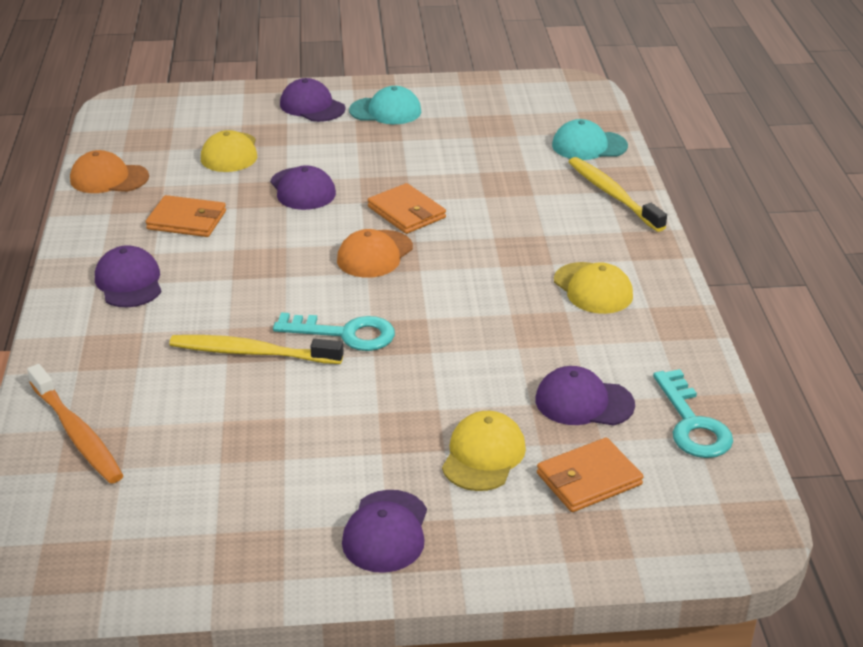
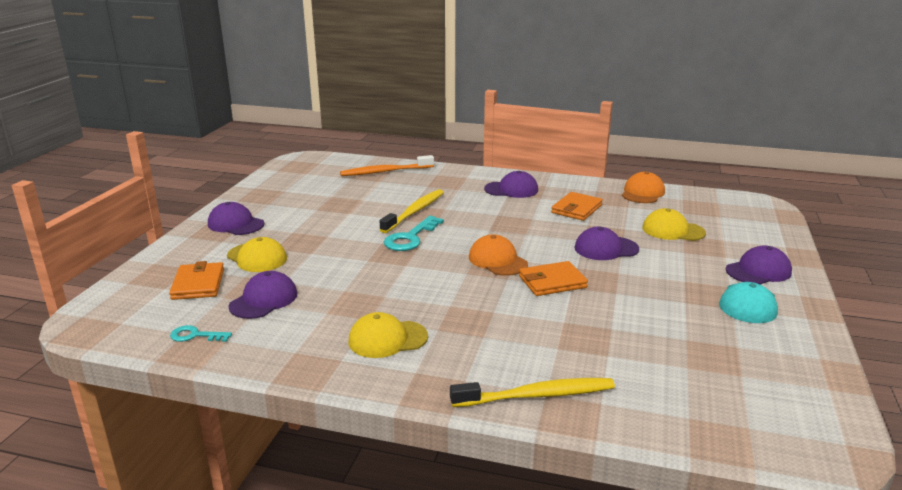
camera: 110 degrees right, 10 degrees down
(589, 146) = (653, 410): turquoise cap -> none
(692, 423) = (195, 335): turquoise key -> turquoise key, size x0.59

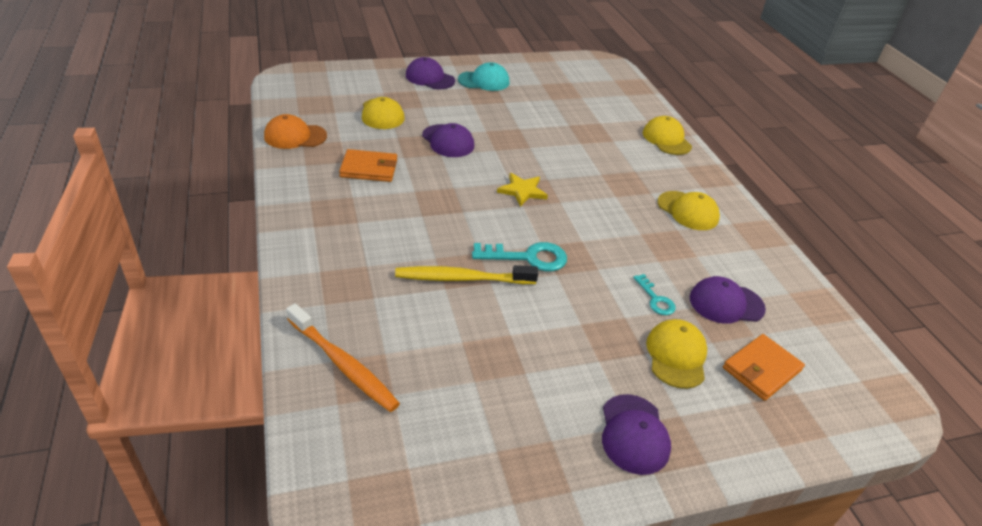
camera: 125 degrees left, 15 degrees up
(195, 335) = (808, 315): turquoise key -> turquoise key (655, 299)
(497, 260) = (522, 191): orange cap -> yellow star
(511, 189) = (341, 222): purple cap -> none
(537, 395) = (666, 139): yellow toothbrush -> yellow cap
(552, 282) = (531, 157): orange wallet -> none

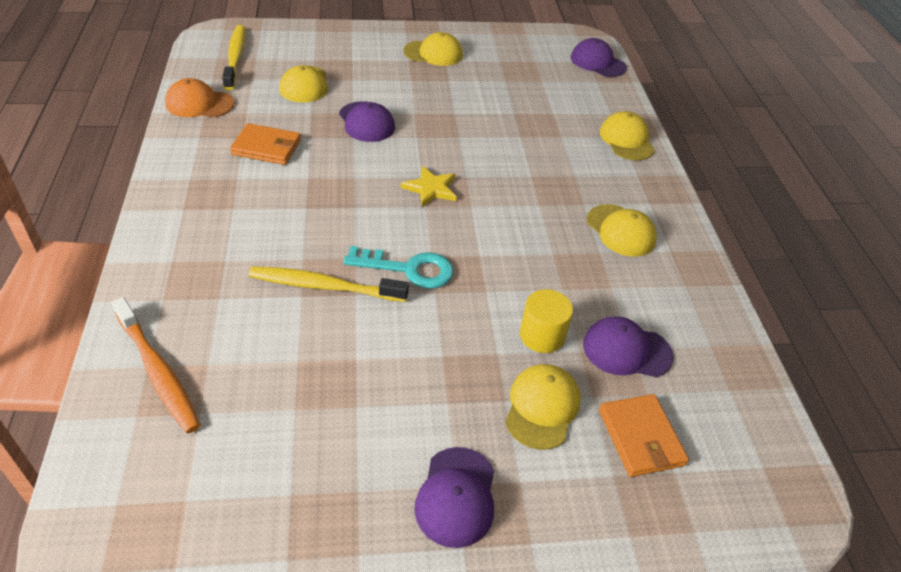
camera: 10 degrees right, 5 degrees up
(313, 95) = (235, 57): none -> yellow toothbrush
(430, 78) = (372, 46): purple cap -> purple cap (597, 62)
(484, 81) = (433, 53): turquoise cap -> yellow cap
(655, 299) = (542, 335): turquoise key -> yellow cylinder
(761, 369) = (641, 437): orange wallet -> orange wallet turned 75 degrees counterclockwise

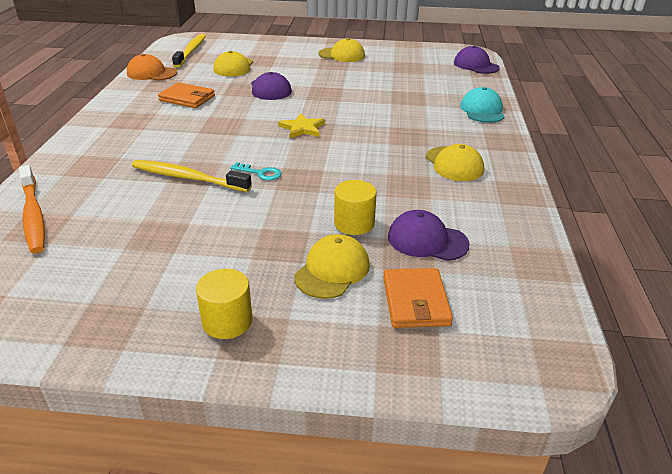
camera: 15 degrees right, 10 degrees down
(408, 269) = (260, 173): turquoise key -> turquoise key, size x0.59
(456, 496) = (227, 321): purple cap -> yellow cylinder
(626, 140) = (482, 110): yellow cap -> turquoise cap

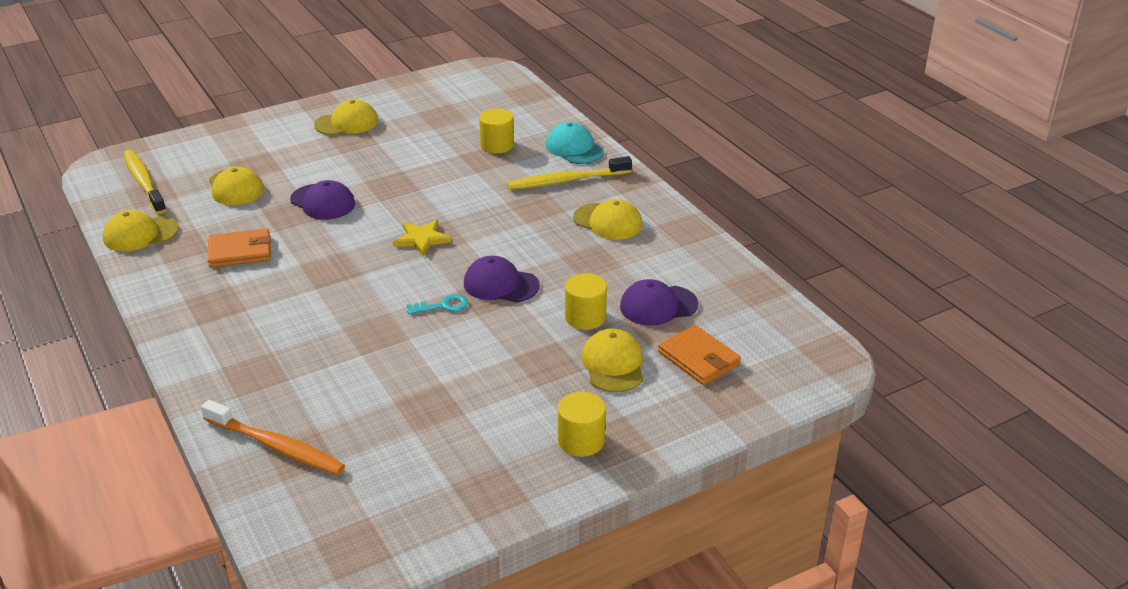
camera: 35 degrees left, 0 degrees up
(151, 73) = (140, 234): orange cap -> yellow cap
(188, 178) = (377, 341): yellow toothbrush -> yellow toothbrush (566, 181)
(425, 92) = (497, 145): none -> yellow cylinder
(476, 65) = (511, 88): purple cap -> purple cap (500, 284)

